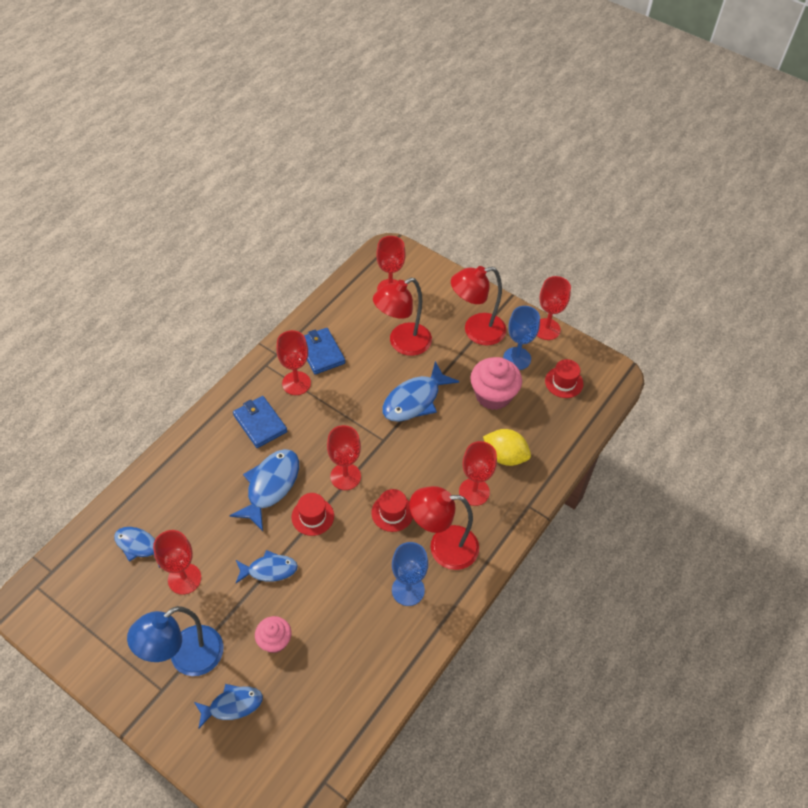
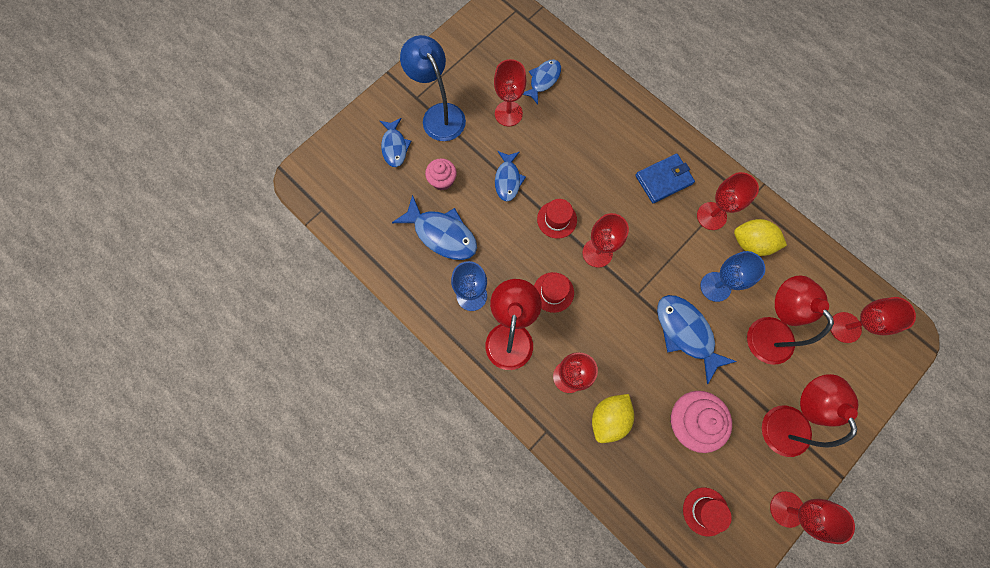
camera: 100 degrees right, 20 degrees up
(271, 486) = (592, 185): blue fish -> blue fish (442, 234)
(321, 352) = (751, 243): blue wallet -> yellow lemon
(517, 358) = (741, 460): blue goblet -> blue goblet (715, 286)

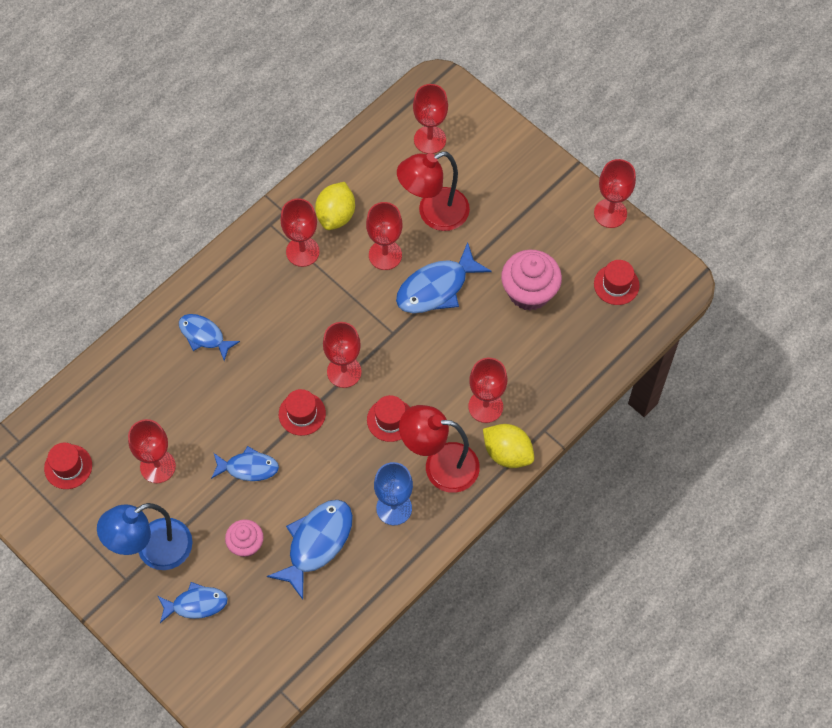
camera: 90 degrees left, 10 degrees down
(508, 52) = (68, 467): none -> red hat
(543, 80) = (113, 424): blue fish -> blue fish (204, 335)
(609, 418) = (528, 368): yellow lemon -> yellow lemon (507, 453)
(663, 180) = (256, 297): blue wallet -> none
(715, 286) = (385, 255): blue goblet -> red goblet
(782, 419) = (524, 207): red lamp -> none

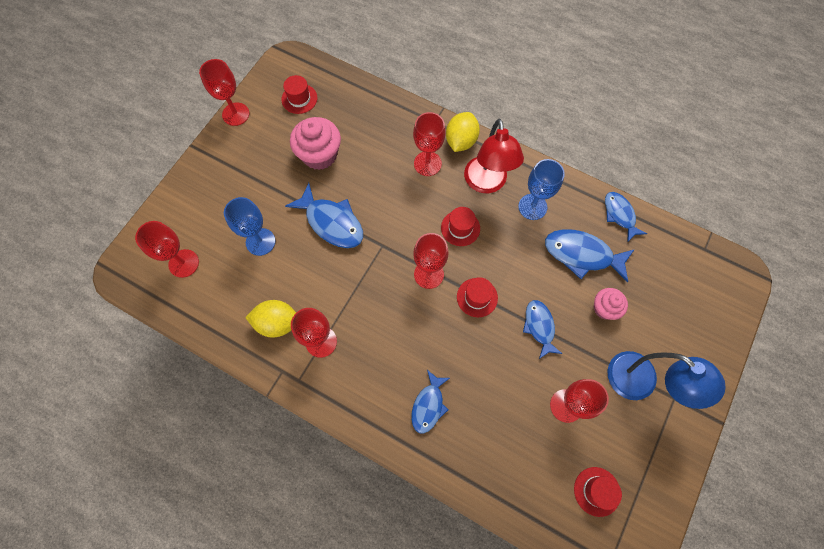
camera: 105 degrees left, 5 degrees up
(196, 604) = (669, 332): blue fish -> blue fish (619, 215)
(385, 255) = (309, 270): red goblet -> none
(433, 214) = (260, 242): red lamp -> blue goblet

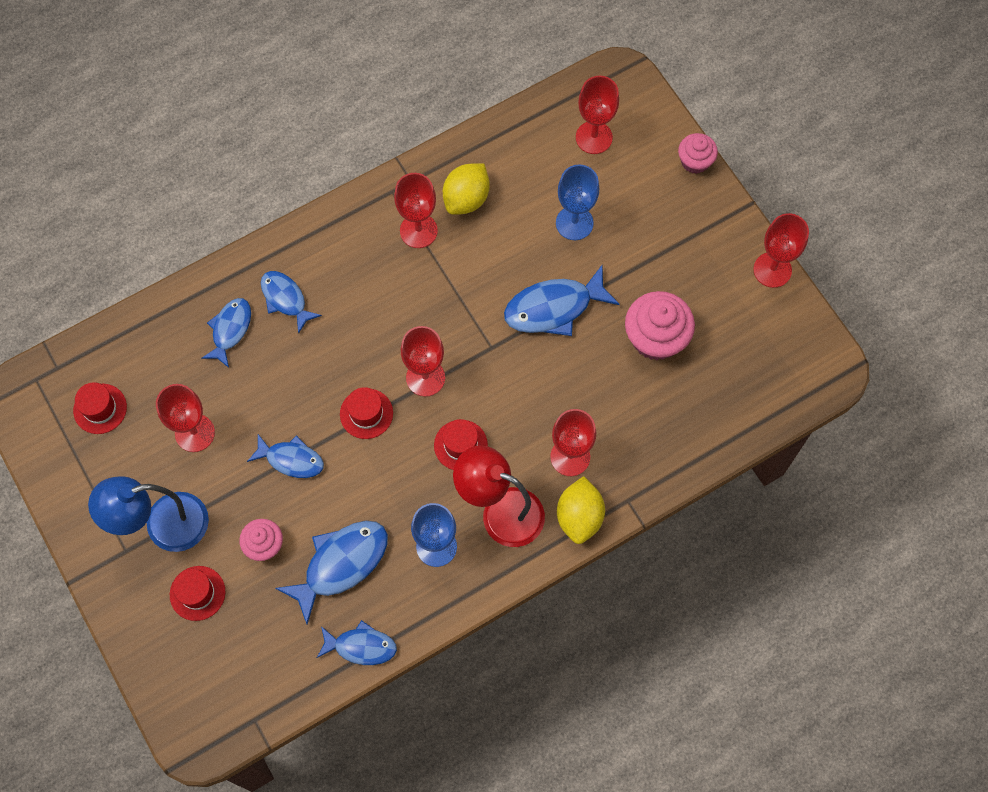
camera: 120 degrees right, 0 degrees up
(174, 191) = (695, 161): none -> pink cupcake
(299, 99) = (756, 354): red hat -> red hat (197, 593)
(461, 141) = (579, 516): yellow lemon -> yellow lemon turned 45 degrees clockwise
(476, 431) = (230, 330): none -> blue fish

